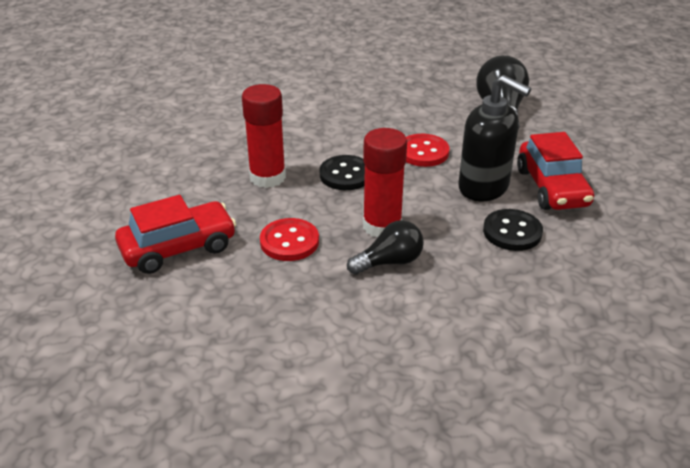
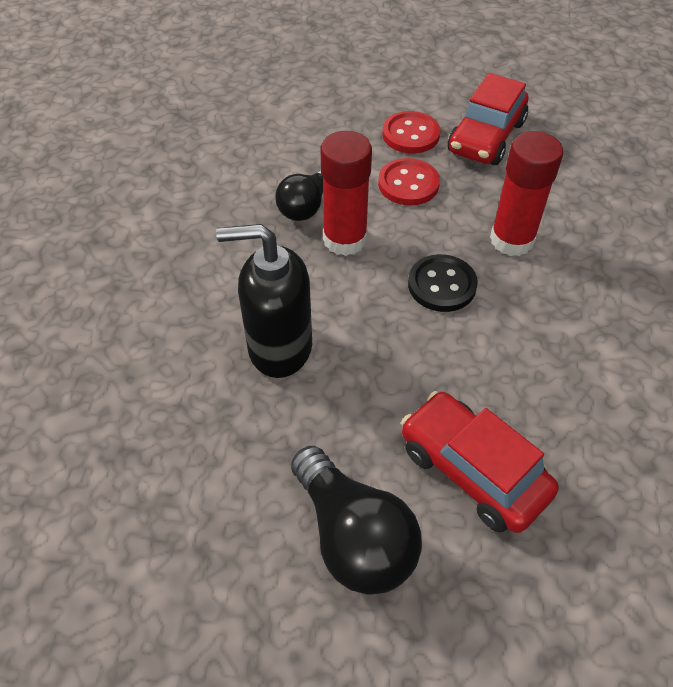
camera: 145 degrees right, 15 degrees up
(423, 152) = (391, 371): red button -> red button (411, 134)
(512, 232) = (212, 297): black button -> none
(552, 188) = (197, 391): red car -> red car (472, 471)

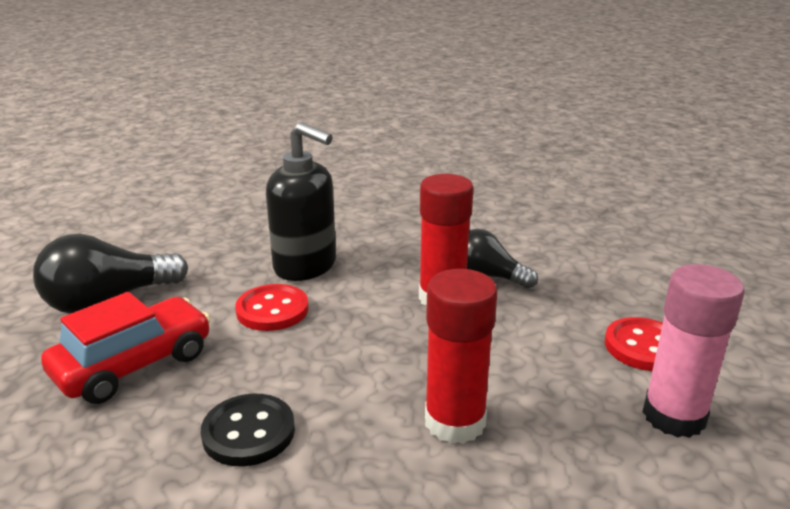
camera: 90 degrees right, 25 degrees down
(279, 347) = (306, 266): black soap dispenser -> black soap dispenser turned 120 degrees clockwise
(408, 184) = (543, 341): red button -> red button (272, 310)
(442, 285) = (375, 358): black button -> black button (248, 432)
(486, 137) = (674, 416): red car -> pink glue stick

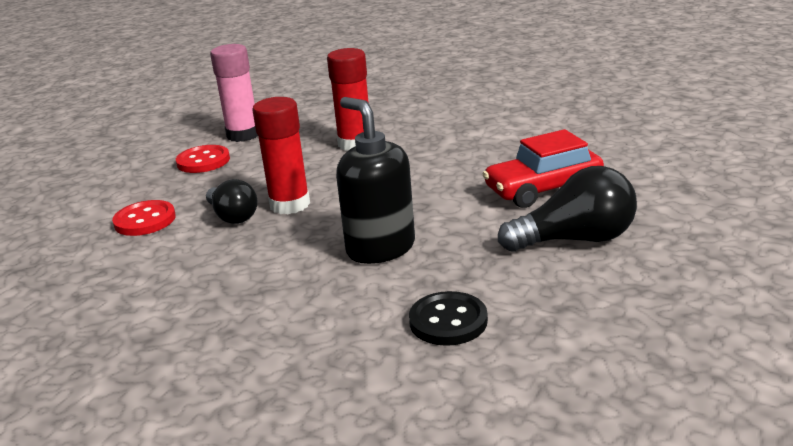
camera: 155 degrees left, 0 degrees up
(248, 432) = (470, 151): black button -> black button (448, 321)
(272, 310) = (430, 213): red button -> red button (145, 220)

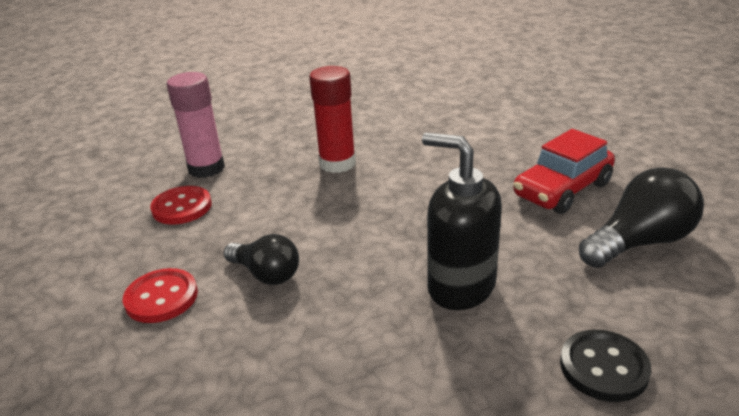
camera: 20 degrees left, 5 degrees up
(290, 204) = (321, 248): red glue stick -> none

